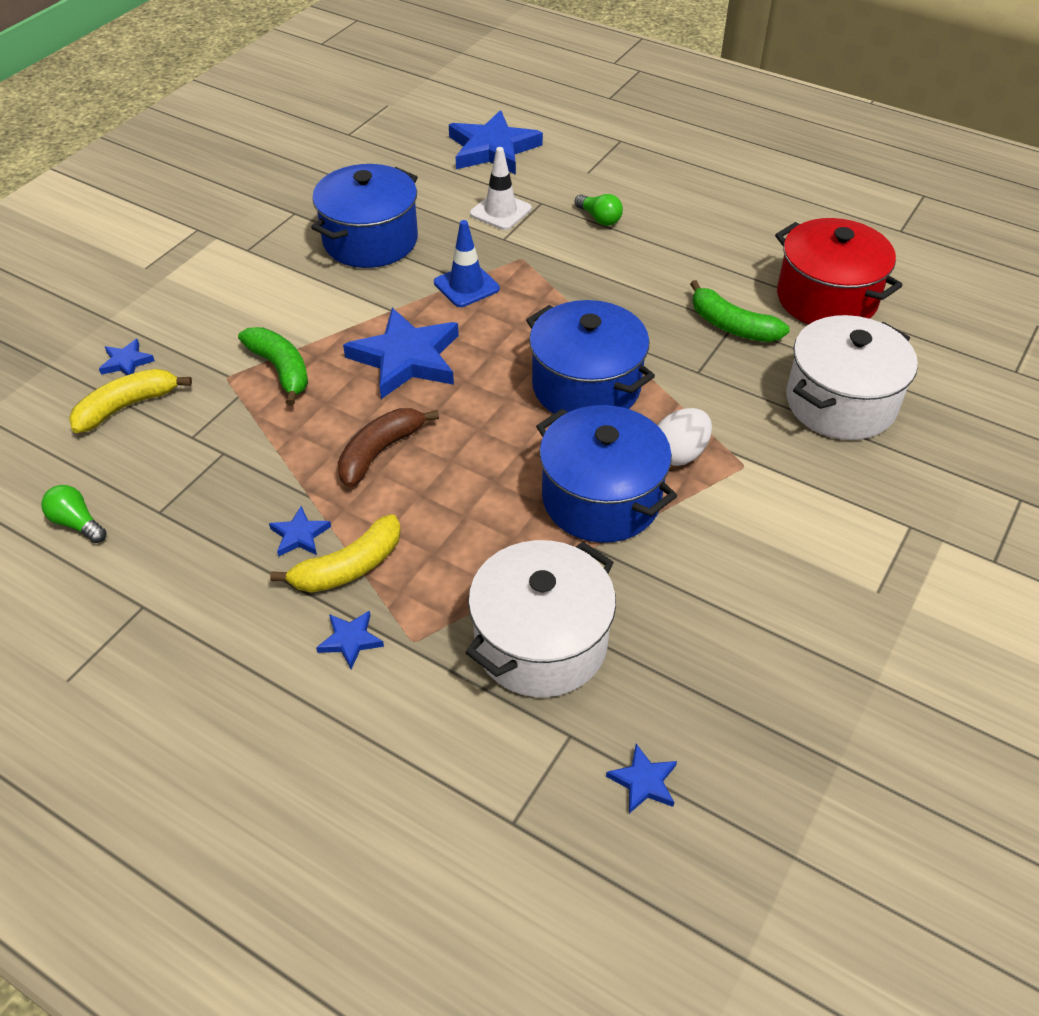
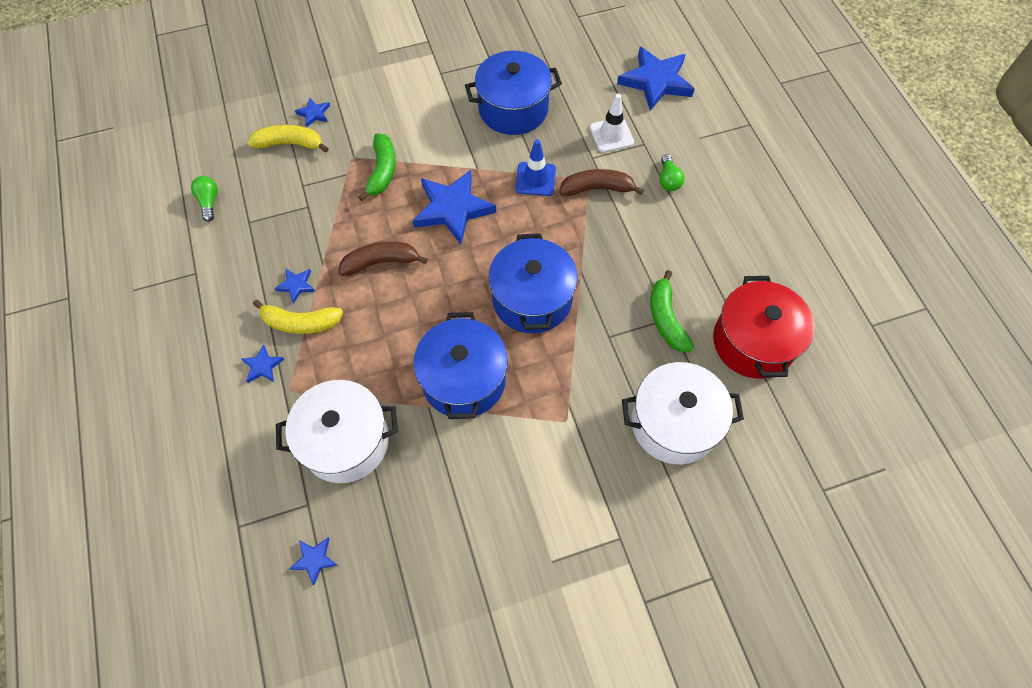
camera: 40 degrees right, 15 degrees up
(539, 261) = (597, 188): none -> brown banana
(679, 454) = (537, 384): white egg -> none

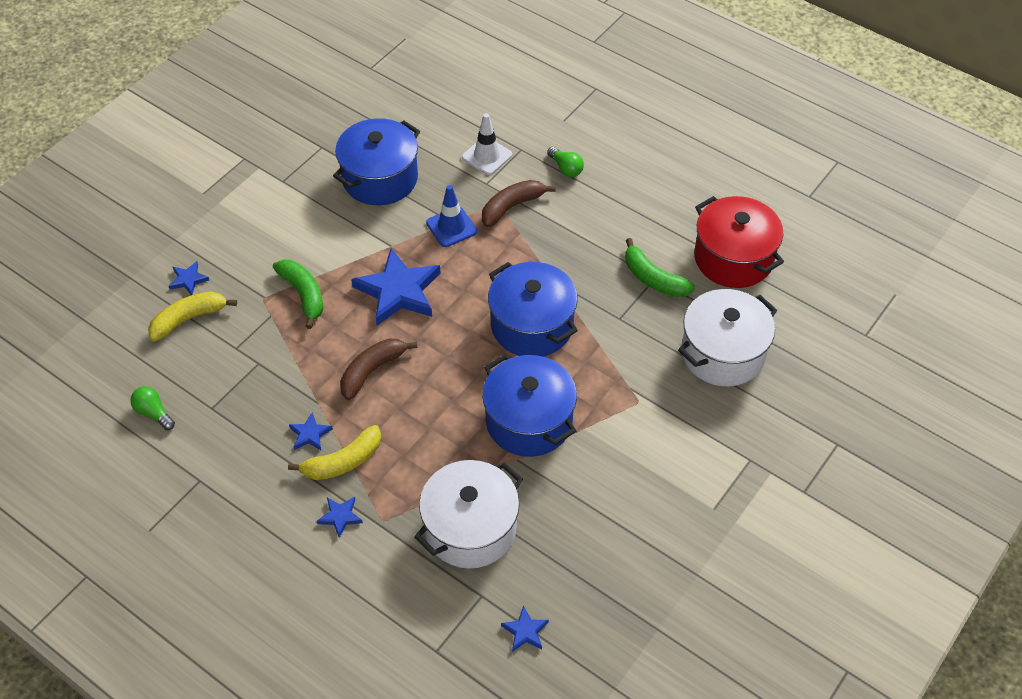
camera: 35 degrees left, 10 degrees down
(656, 81) = (488, 91): blue star -> none

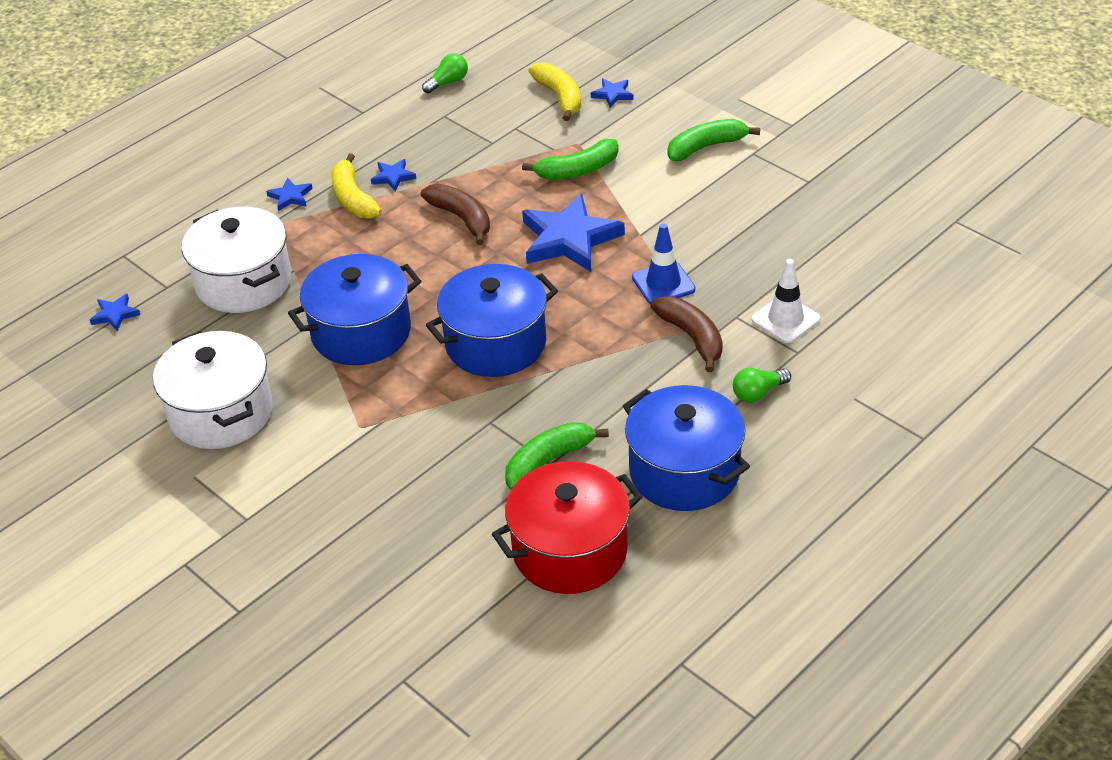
camera: 100 degrees right, 10 degrees down
(273, 210) = (706, 147): none -> green banana
(380, 178) = (751, 227): blue pot -> blue pot (684, 471)
(722, 353) = (410, 515): white pot -> white pot (221, 413)

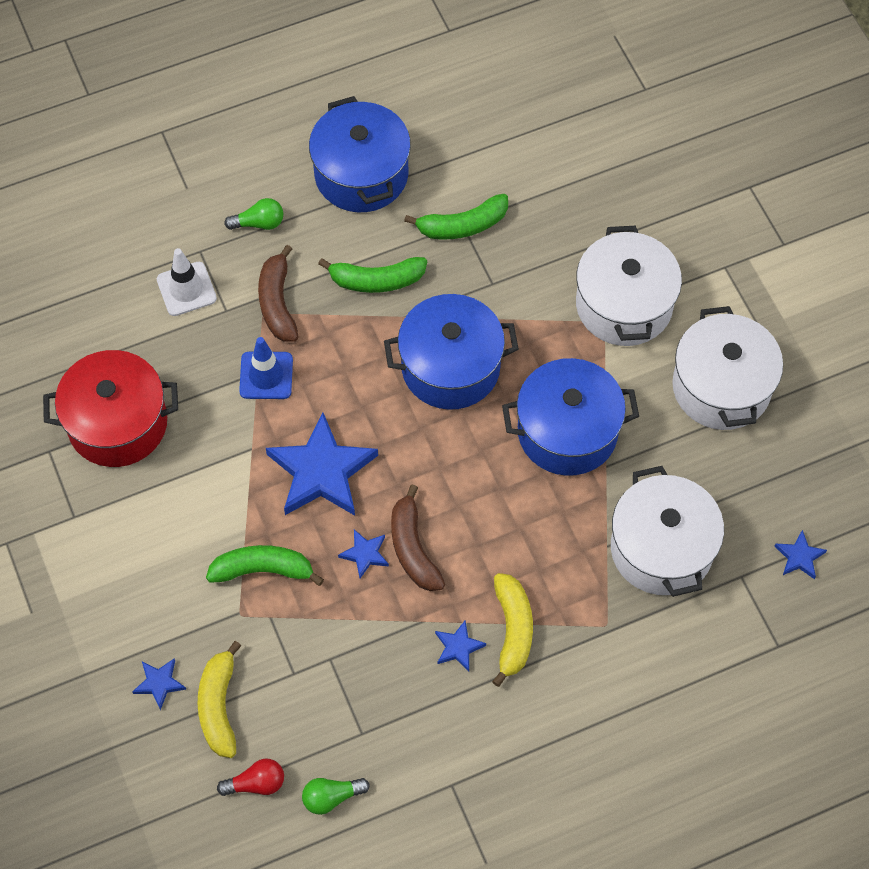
camera: 160 degrees left, 20 degrees up
(290, 197) = (578, 663): blue star -> blue star (365, 554)
(344, 448) = (624, 305): none -> white pot
(506, 73) = (256, 783): none -> red light bulb
(570, 551) = (483, 141): red pot -> red pot (117, 423)
(706, 147) = (114, 547): green banana -> green banana (376, 280)

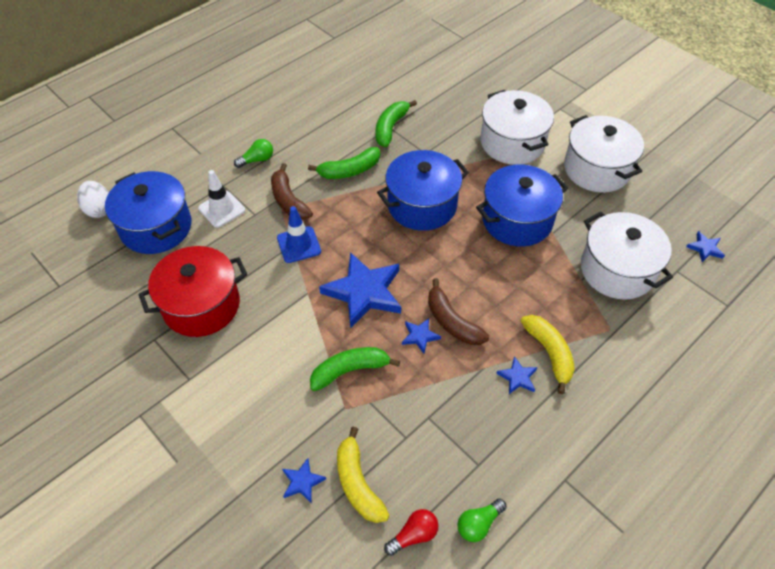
camera: 20 degrees left, 10 degrees down
(32, 239) = (99, 209): none -> white egg
(361, 174) = (313, 118): blue pot -> blue pot (156, 227)
(463, 225) = (390, 128): green banana -> green banana turned 150 degrees clockwise

